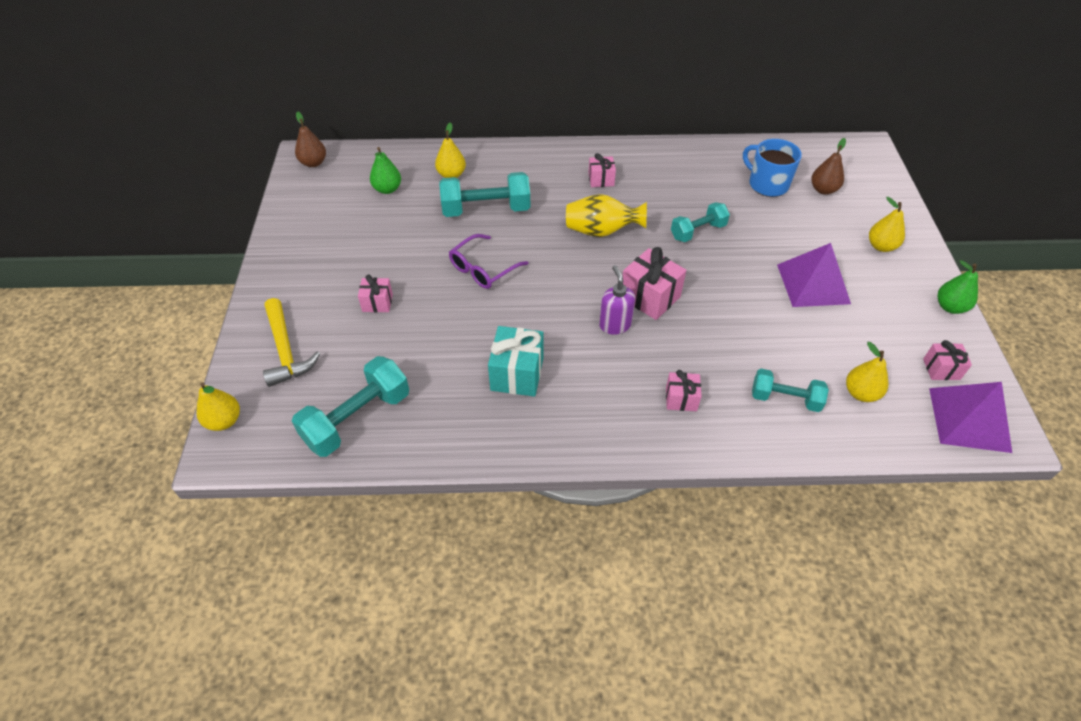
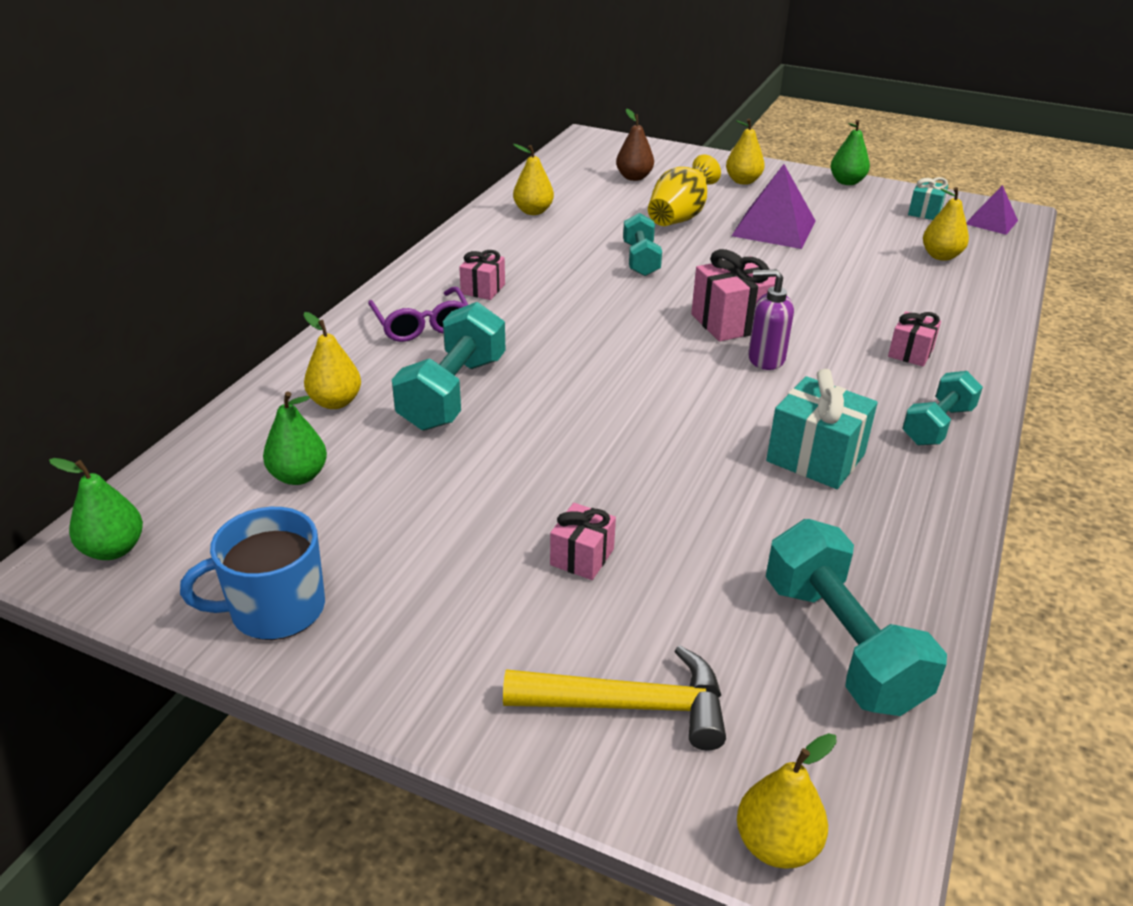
camera: 65 degrees left, 15 degrees down
(313, 163) = (113, 549): brown pear -> green pear
(483, 269) = (583, 430): purple glasses -> purple glasses (422, 325)
(601, 231) = (585, 318): yellow vase -> yellow vase (680, 217)
(720, 163) = (533, 211): none -> yellow pear
(767, 184) = (597, 199): blue mug -> blue mug (275, 609)
(785, 399) = (933, 295): turquoise dumbbell -> turquoise dumbbell (937, 425)
(941, 369) = (925, 212): pink gift -> turquoise gift
(969, 419) = (991, 222): purple pyramid -> purple pyramid, size x0.59

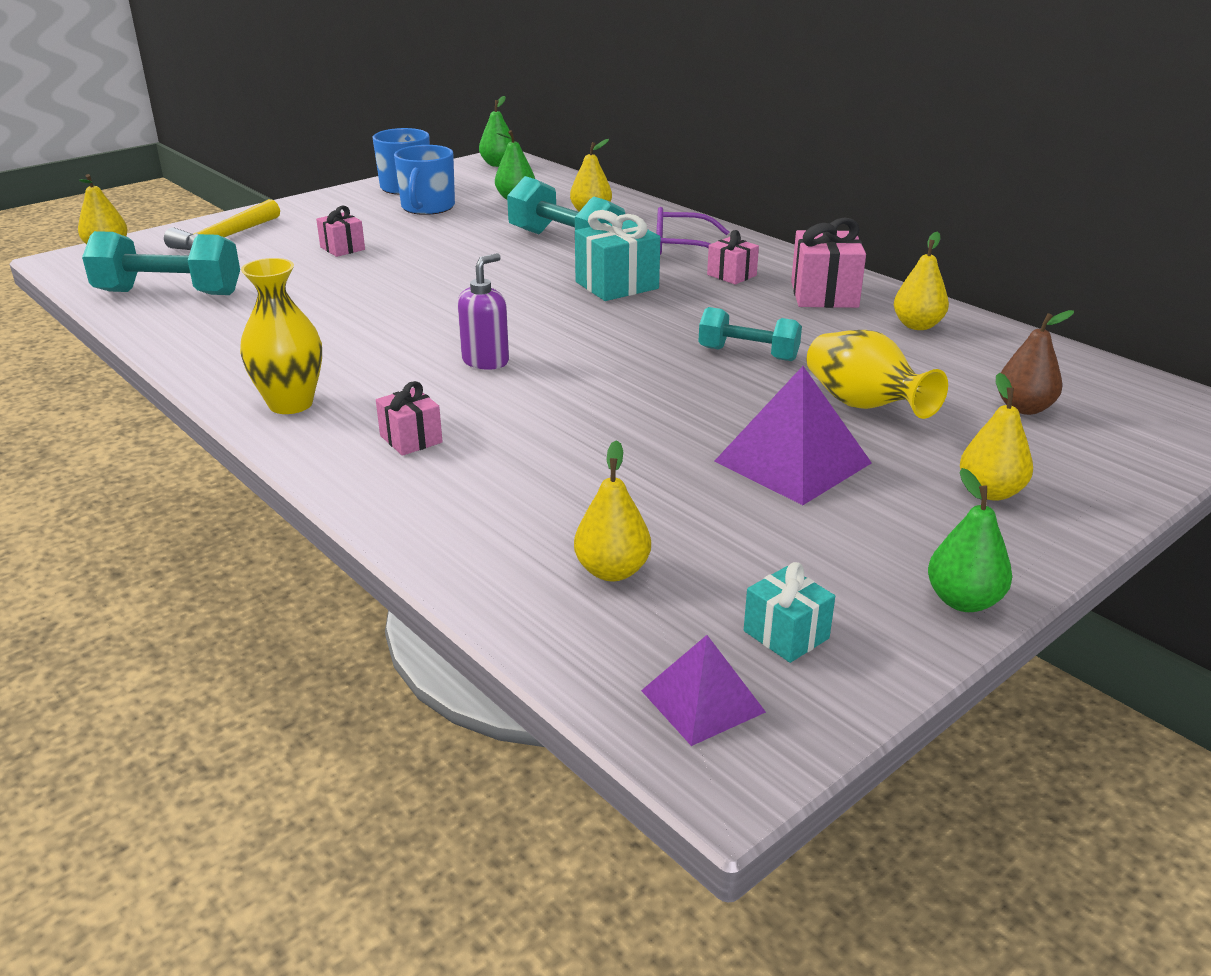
camera: 115 degrees right, 5 degrees down
(372, 545) = (427, 207): none -> blue mug
(732, 322) = (568, 365): pink gift -> pink gift (824, 294)
(815, 458) = (327, 338): turquoise gift -> turquoise gift (616, 285)
(937, 425) = (290, 404): turquoise dumbbell -> yellow vase

